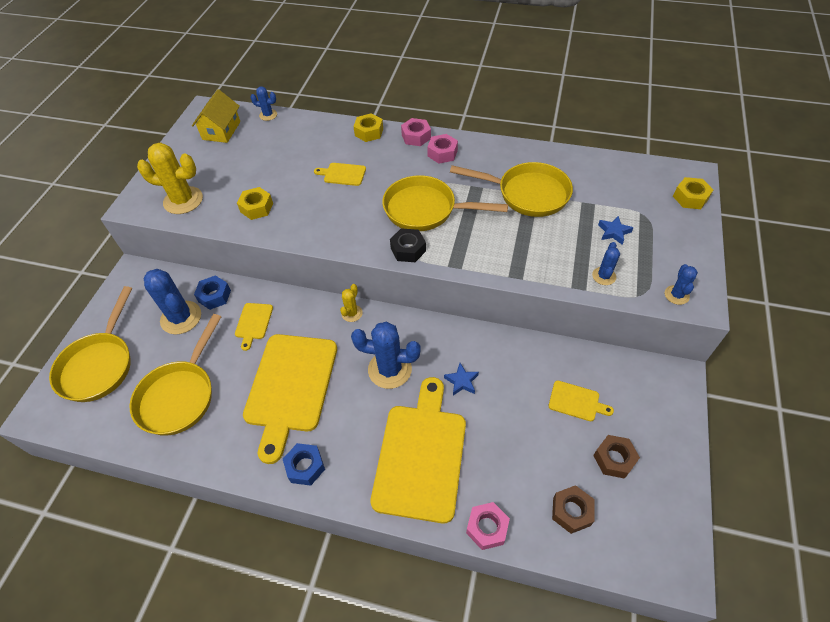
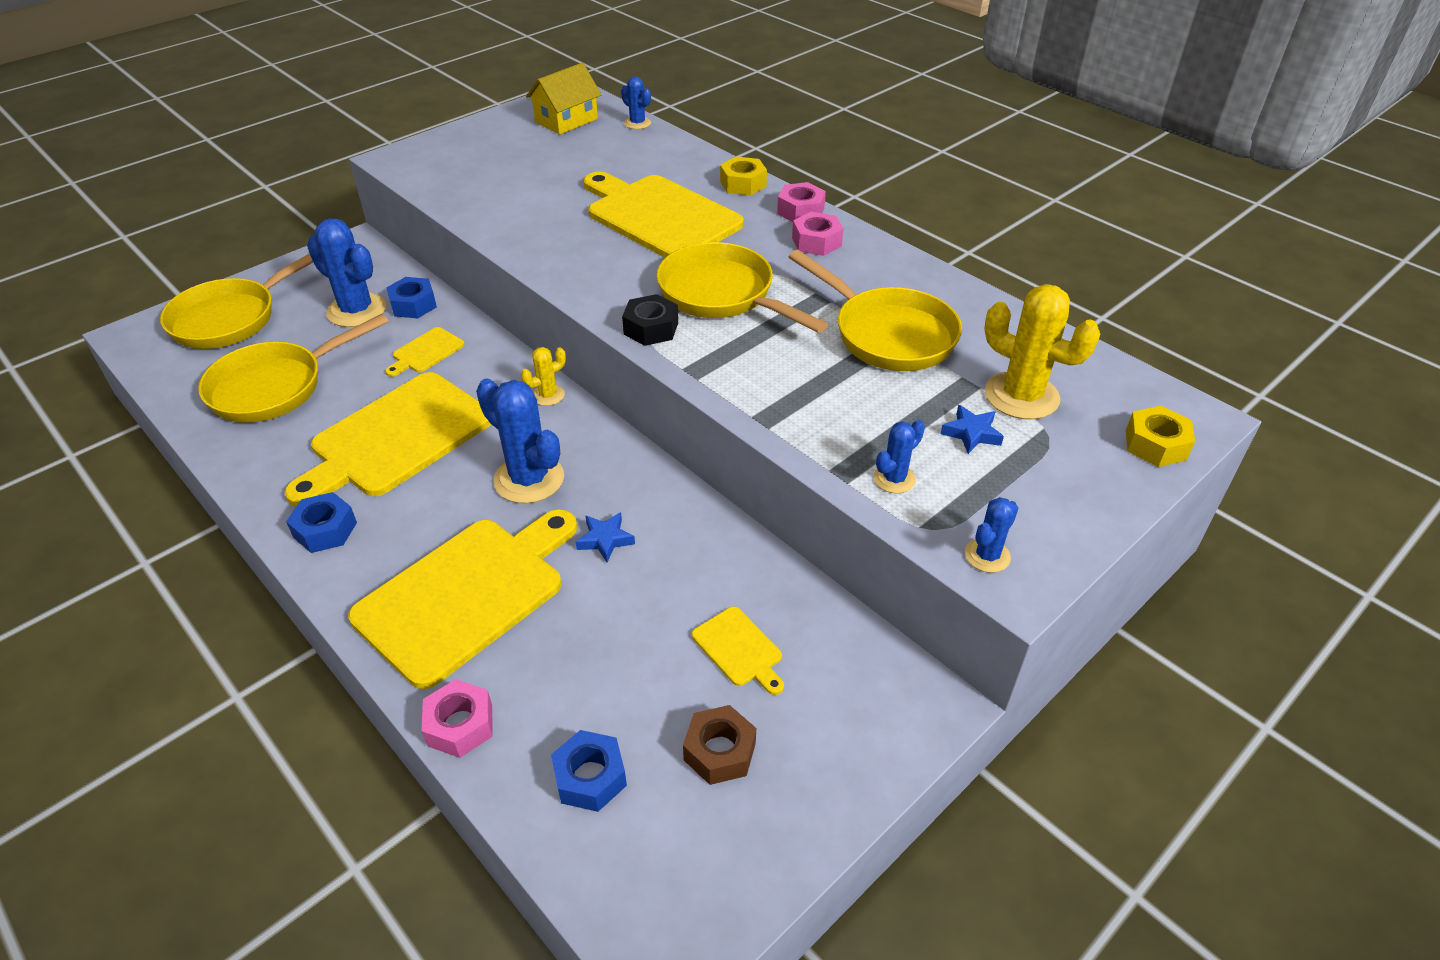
camera: 30 degrees right, 10 degrees down
(181, 318) = (356, 310): blue cactus -> blue cactus turned 45 degrees counterclockwise
(183, 200) = (449, 173): yellow cactus -> yellow cactus (1021, 396)
(256, 208) = (520, 211): yellow nut -> none
(342, 174) = (659, 216): yellow cutting board -> yellow cutting board, size x2.30
(571, 511) = (590, 777): brown nut -> blue nut

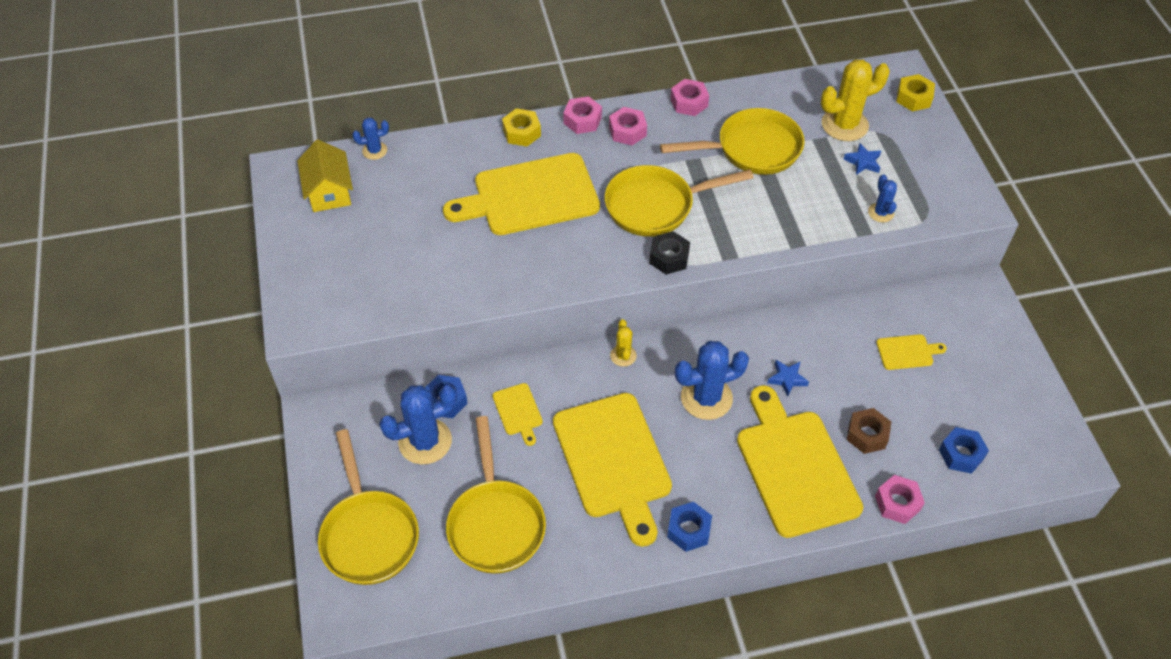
camera: 60 degrees left, 10 degrees up
(719, 751) = (970, 391): brown nut -> brown nut (867, 435)
(910, 266) = (689, 102): none -> pink nut
(987, 556) = (956, 207): blue cactus -> none

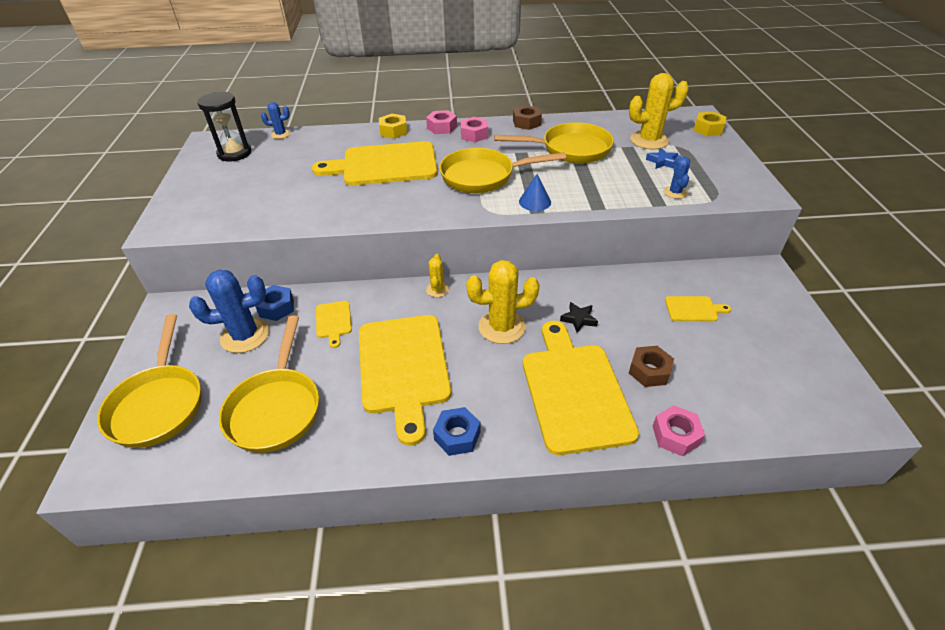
camera: 10 degrees right, 10 degrees down
(329, 191) = (234, 153): yellow house -> black hourglass
(669, 258) = (484, 208): black nut -> none
(689, 102) = (526, 122): pink nut -> brown nut
(706, 398) = (502, 327): blue cactus -> yellow cactus
(725, 242) = (535, 201): none -> blue cone
(787, 379) = (578, 319): blue star -> black star
(961, 454) = (744, 397): blue nut -> none

